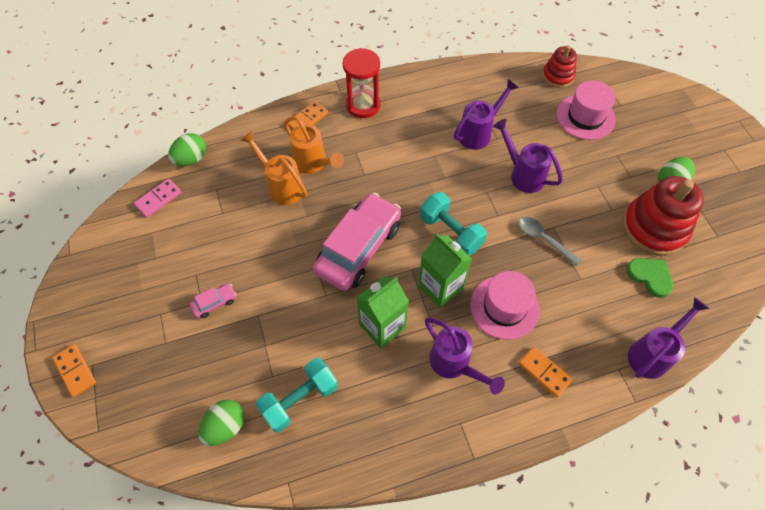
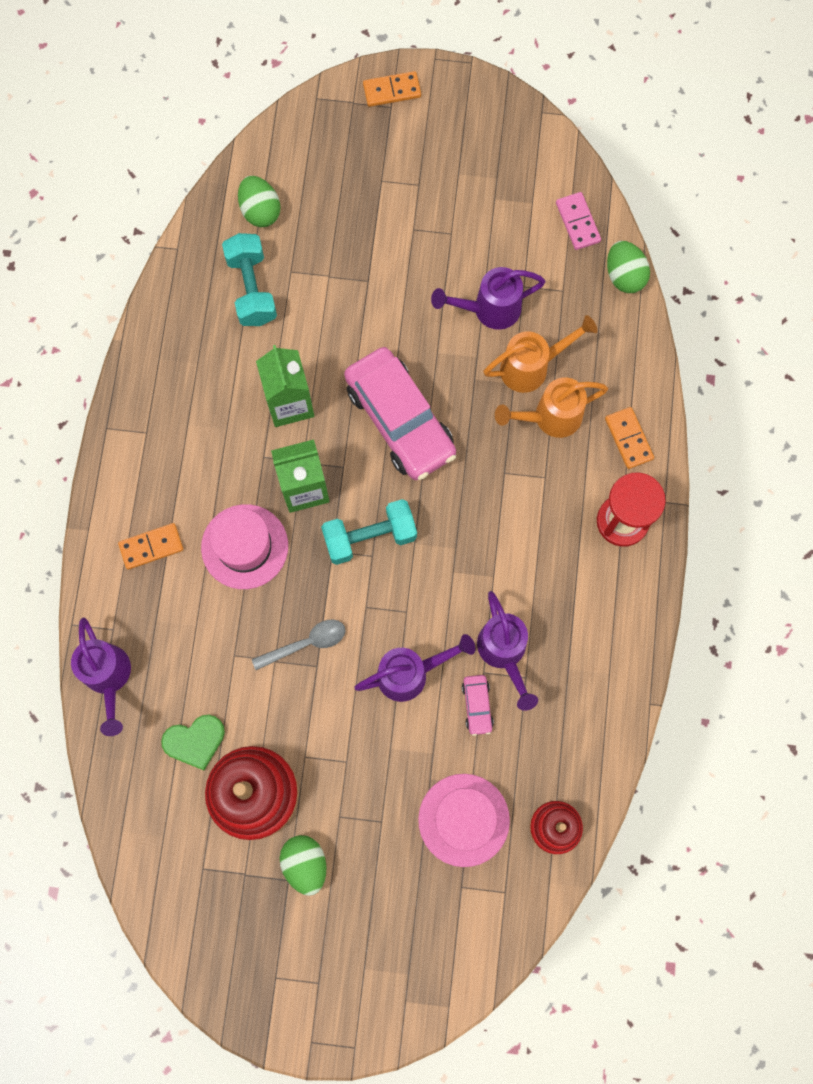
camera: 115 degrees right, 15 degrees up
(214, 303) = (405, 242): pink car -> pink car (477, 705)
(455, 365) = (208, 458): purple watering can -> purple watering can (488, 310)

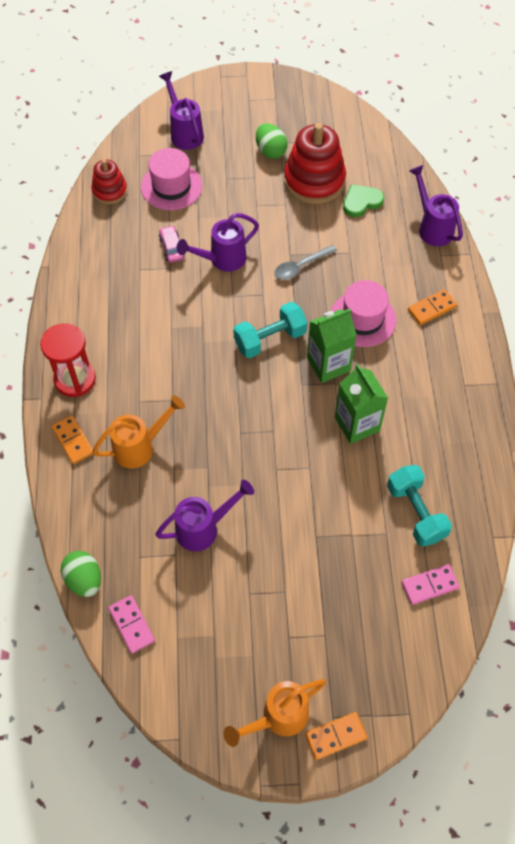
camera: 170 degrees right, 15 degrees down
(260, 211) = (429, 585): green egg -> pink domino
(400, 420) = (264, 425): pink car -> none
(504, 653) = (156, 281): purple watering can -> purple watering can (184, 132)
(532, 367) = (159, 485): orange watering can -> orange watering can (278, 717)

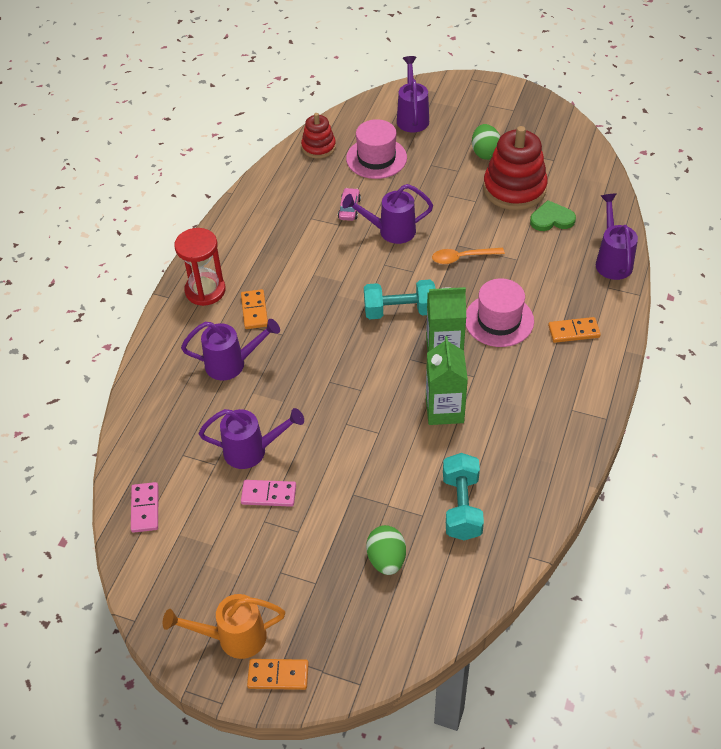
camera: 25 degrees right, 10 degrees down
(73, 441) = (176, 340): orange domino -> orange domino (254, 311)
(84, 580) = (124, 456): green egg -> green egg (386, 559)
(140, 447) = (232, 364): orange watering can -> purple watering can
(300, 266) = (462, 258): grey spoon -> orange spoon
(429, 585) = (441, 576): pink domino -> pink domino (269, 494)

